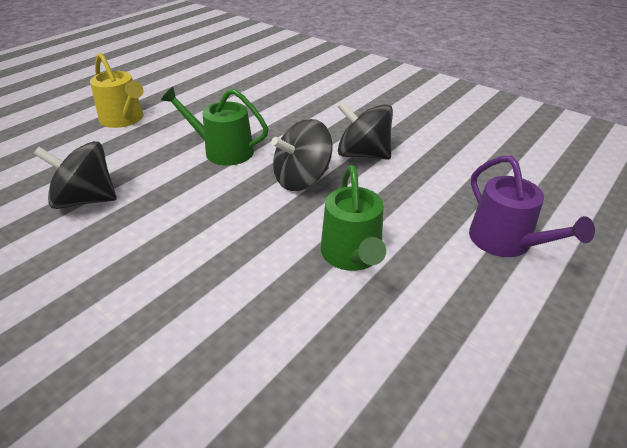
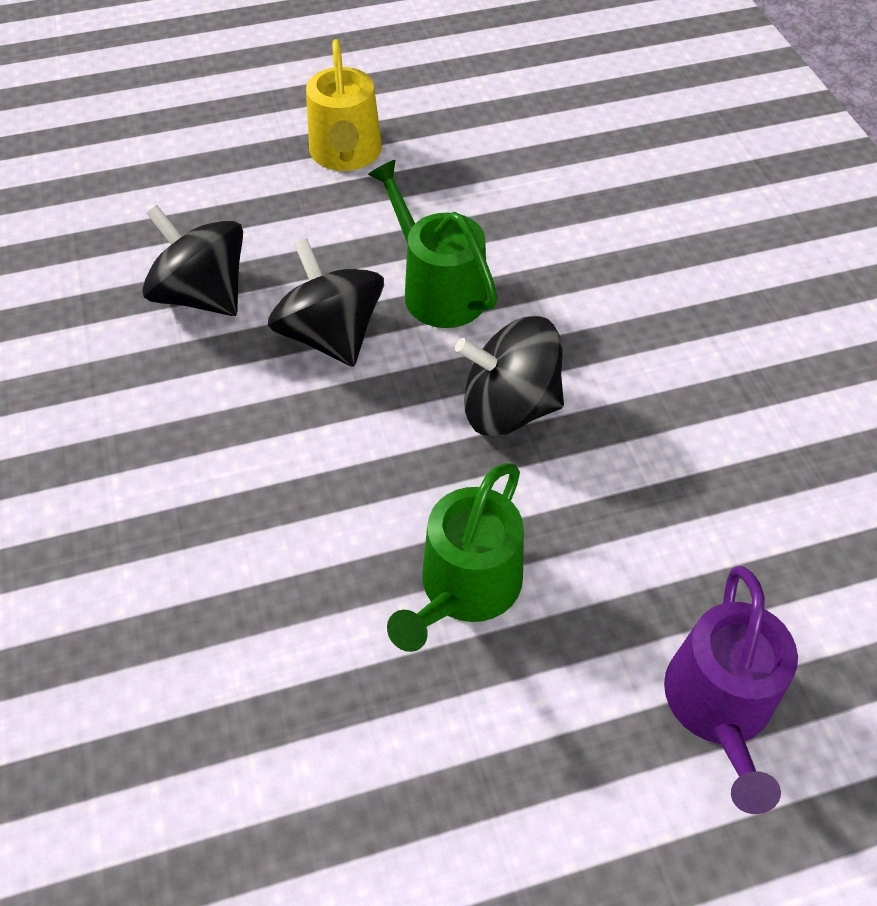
camera: 35 degrees right, 15 degrees up
(363, 154) = (647, 405): black spinning top -> black spinning top (331, 336)

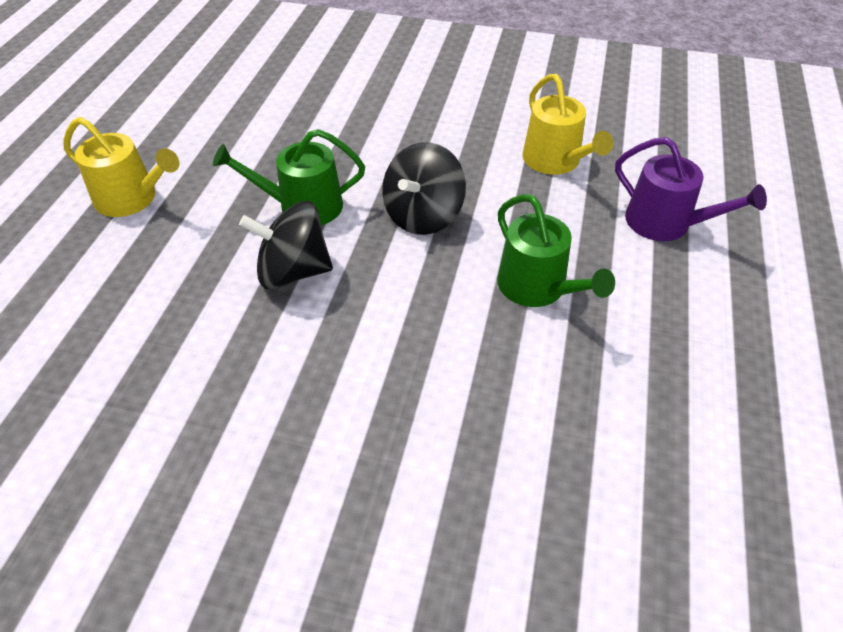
camera: 60 degrees left, 5 degrees down
(202, 295) = (187, 326): black spinning top -> none
(742, 506) = (555, 161): none -> yellow watering can

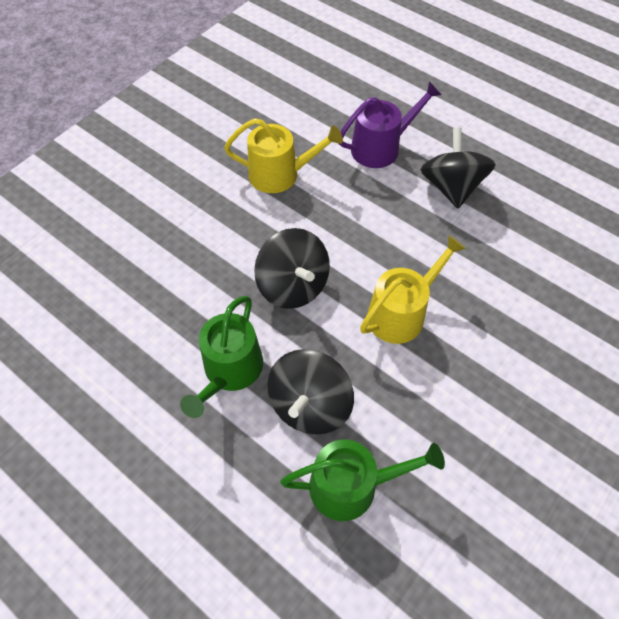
camera: 65 degrees left, 10 degrees up
(131, 199) = (125, 527): yellow watering can -> yellow watering can (401, 313)
(537, 288) = (406, 247): green watering can -> green watering can (352, 485)
(663, 303) = (451, 187): none -> black spinning top

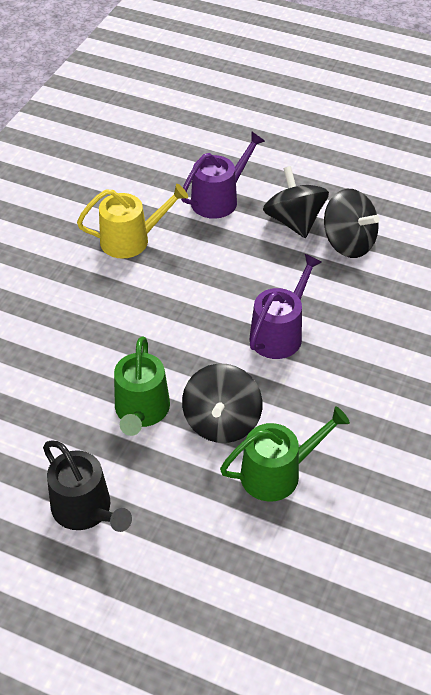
camera: 15 degrees left, 10 degrees down
(136, 476) = (86, 510): none -> black watering can
(293, 285) = (175, 331): black spinning top -> black spinning top (348, 243)
(401, 313) = (279, 333): yellow watering can -> purple watering can

